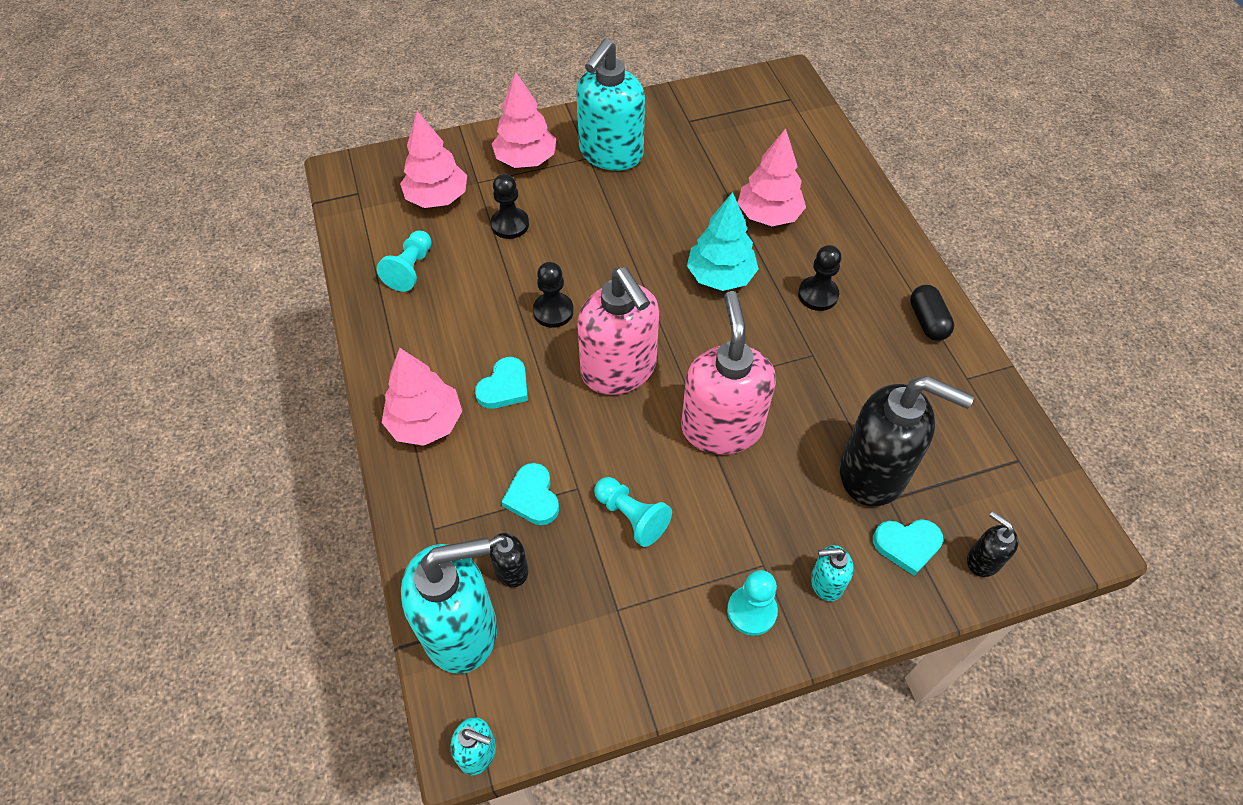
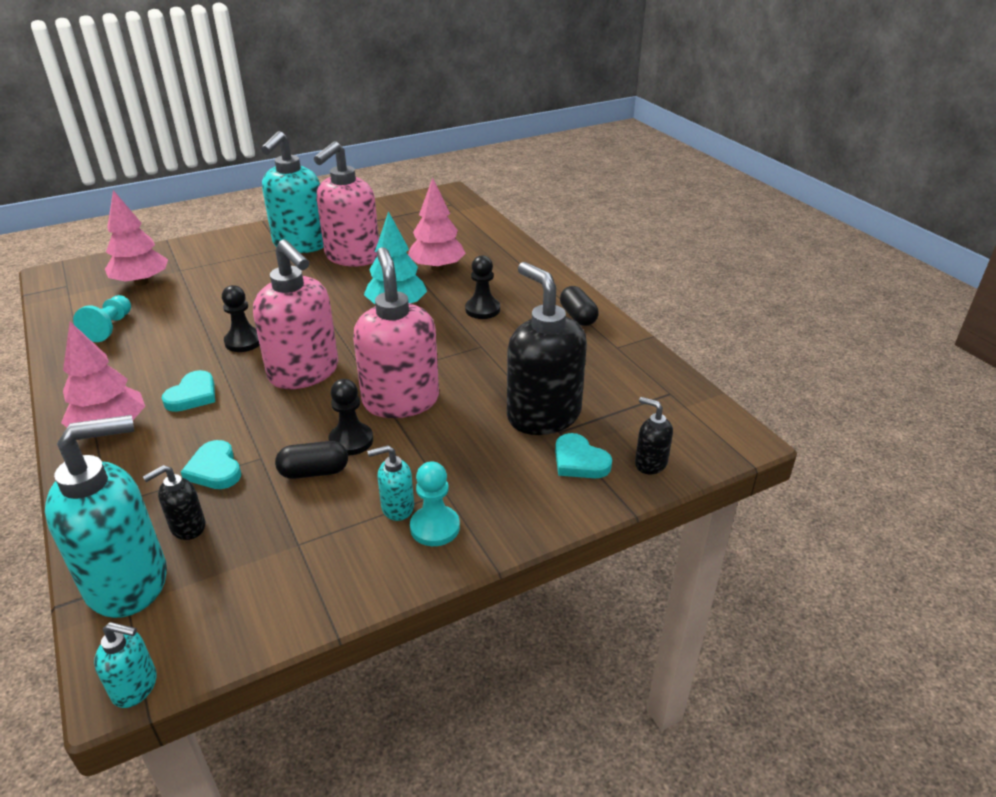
camera: 10 degrees left, 20 degrees down
(510, 224) = (207, 292): black pawn -> black pawn (351, 441)
(525, 160) = (225, 254): pink tree -> none
(631, 516) = (314, 472): turquoise pawn -> black capsule
(670, 184) = (352, 257): none -> pink soap dispenser
(826, 583) = (506, 497): turquoise soap dispenser -> turquoise soap dispenser (397, 507)
(874, 472) = (543, 415): black soap dispenser -> black soap dispenser turned 135 degrees counterclockwise
(907, 545) = (579, 461): turquoise heart -> turquoise heart turned 60 degrees clockwise

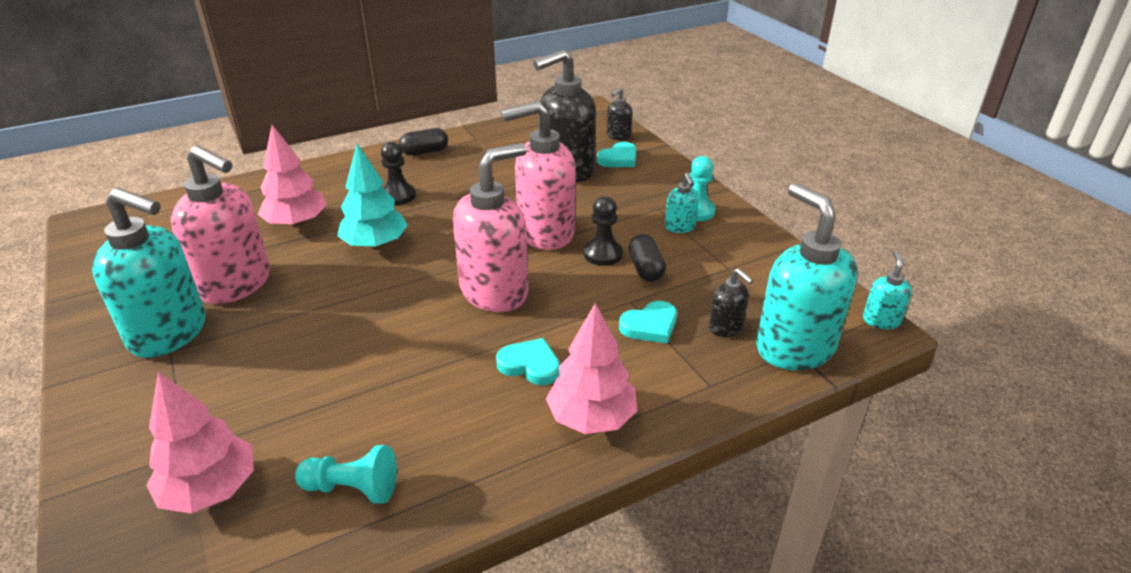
camera: 90 degrees left, 0 degrees up
(244, 341) = (423, 345): black pawn -> none

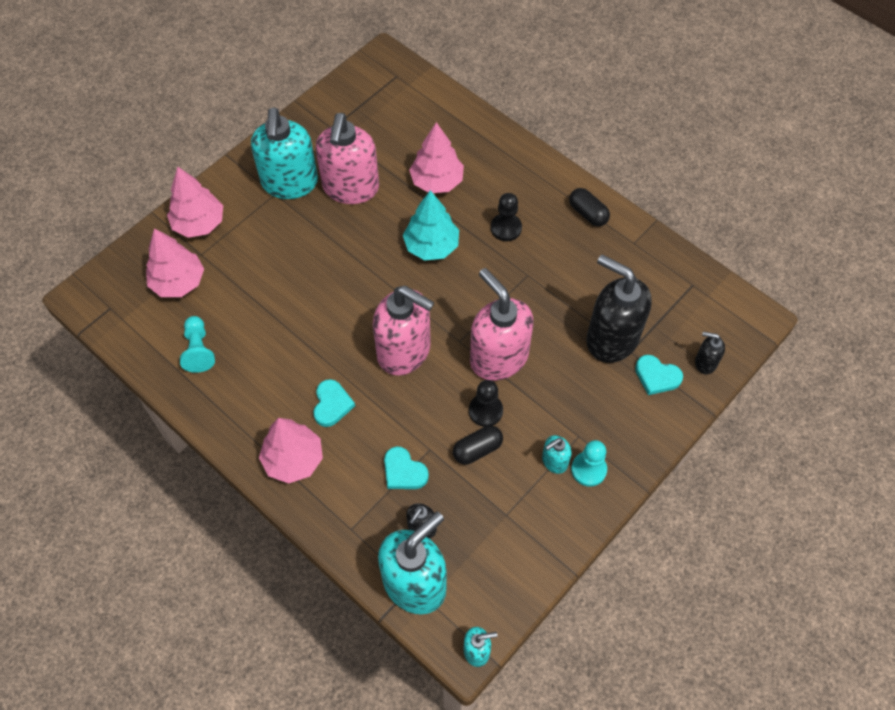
camera: 70 degrees right, 25 degrees up
(130, 442) = (199, 224): none -> pink tree

